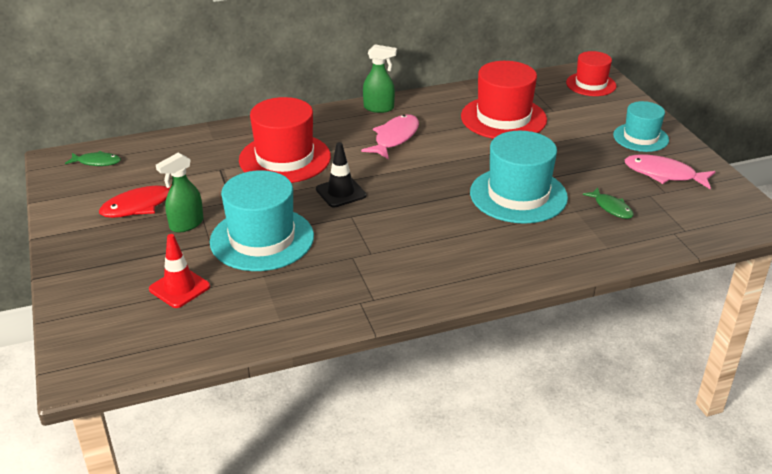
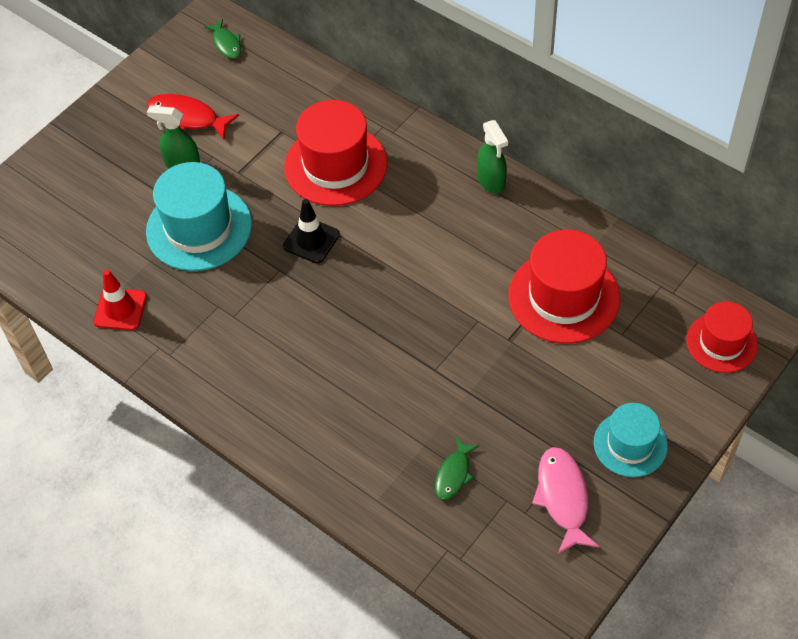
camera: 60 degrees right, 20 degrees up
(179, 288) = (98, 217): red traffic cone -> red traffic cone (120, 309)
(394, 138) = (442, 226): pink fish -> none
(518, 195) = (415, 382): turquoise hat -> none

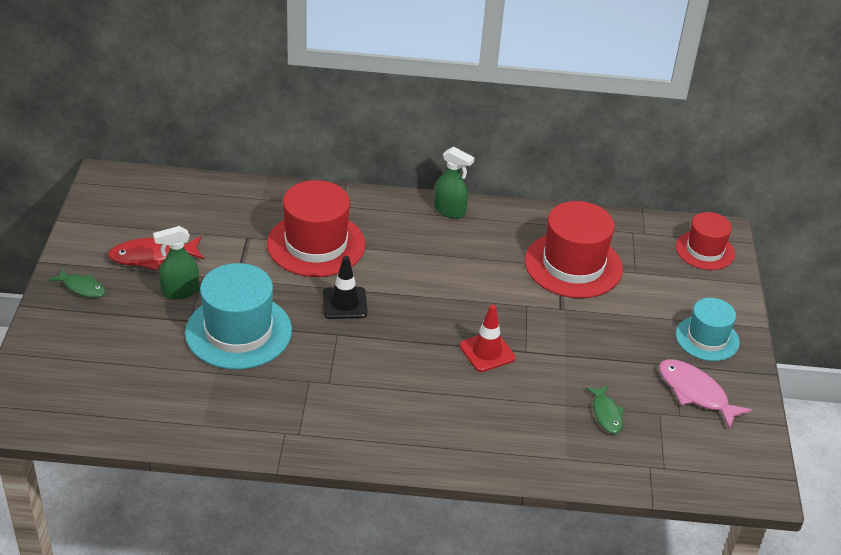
camera: 40 degrees left, 15 degrees down
(120, 309) = (222, 419): red traffic cone -> red traffic cone (487, 352)
(226, 44) = (139, 192): green fish -> green fish (82, 287)

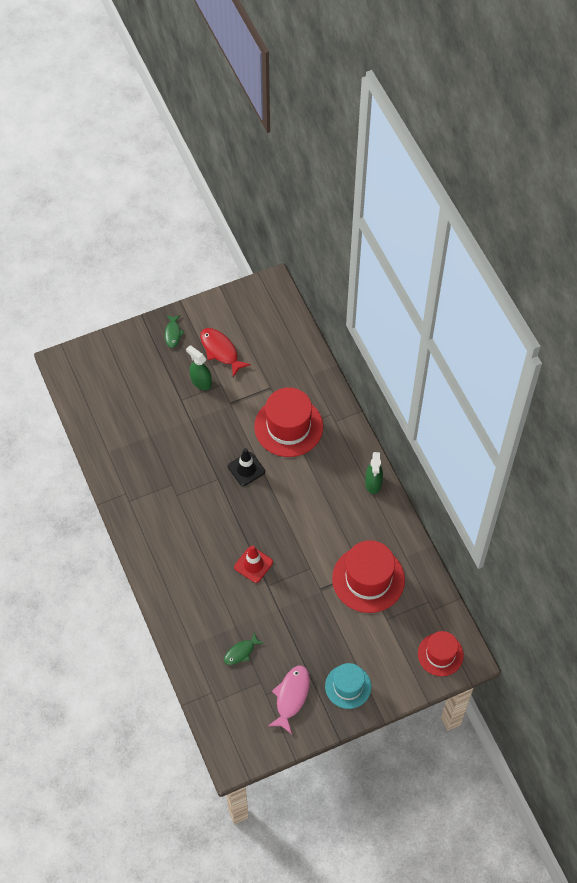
camera: 65 degrees right, 20 degrees up
(238, 331) = (188, 428): turquoise hat -> none

